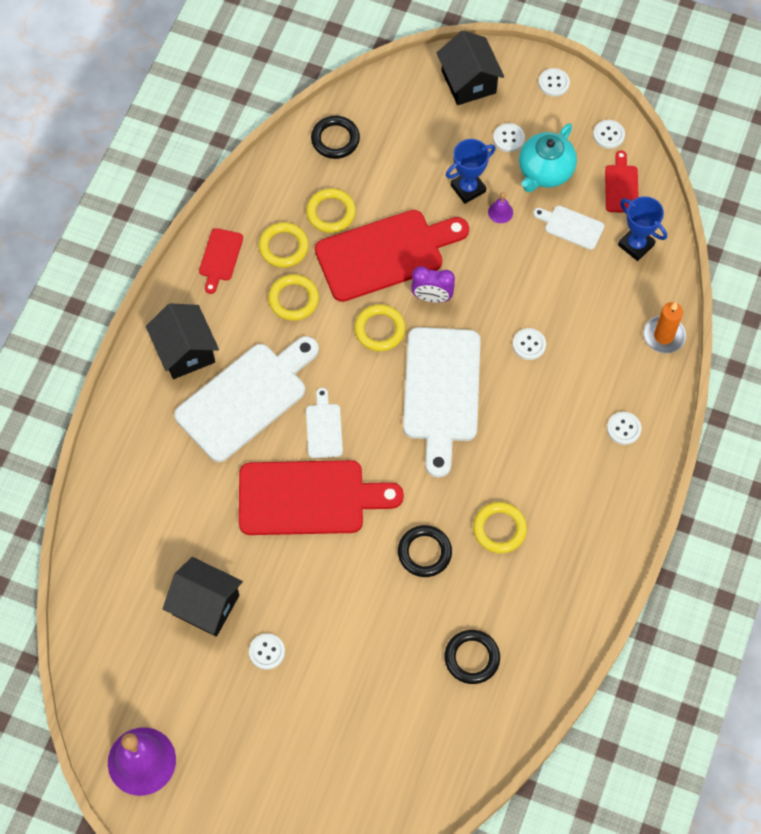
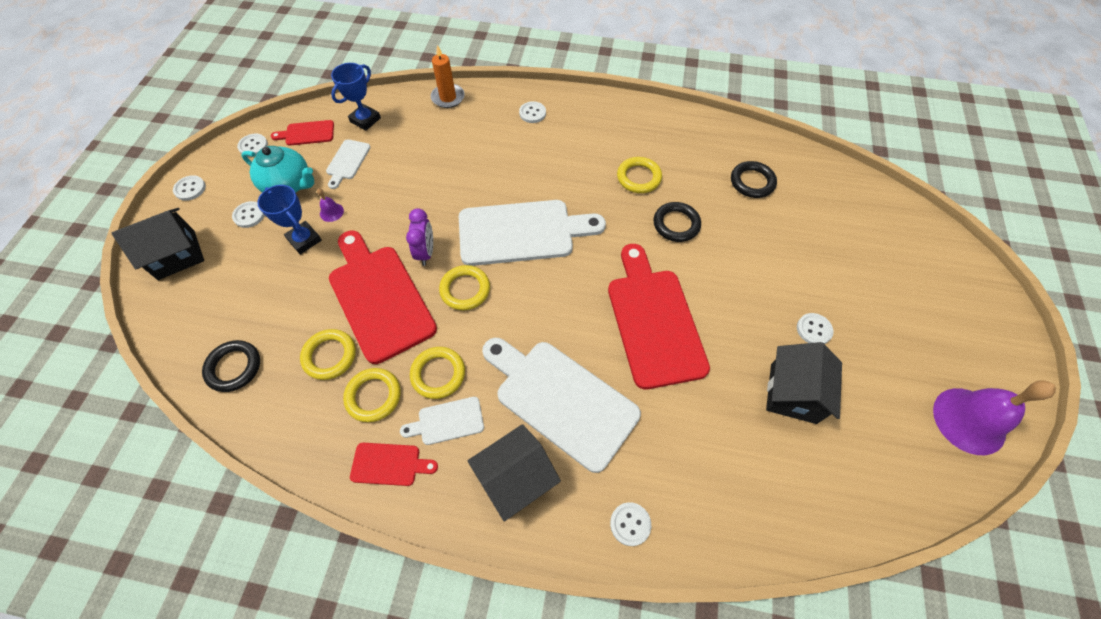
camera: 100 degrees left, 5 degrees down
(323, 428) = (578, 320): white cutting board -> white cutting board (447, 421)
(529, 345) = (466, 177): white button -> white button (630, 524)

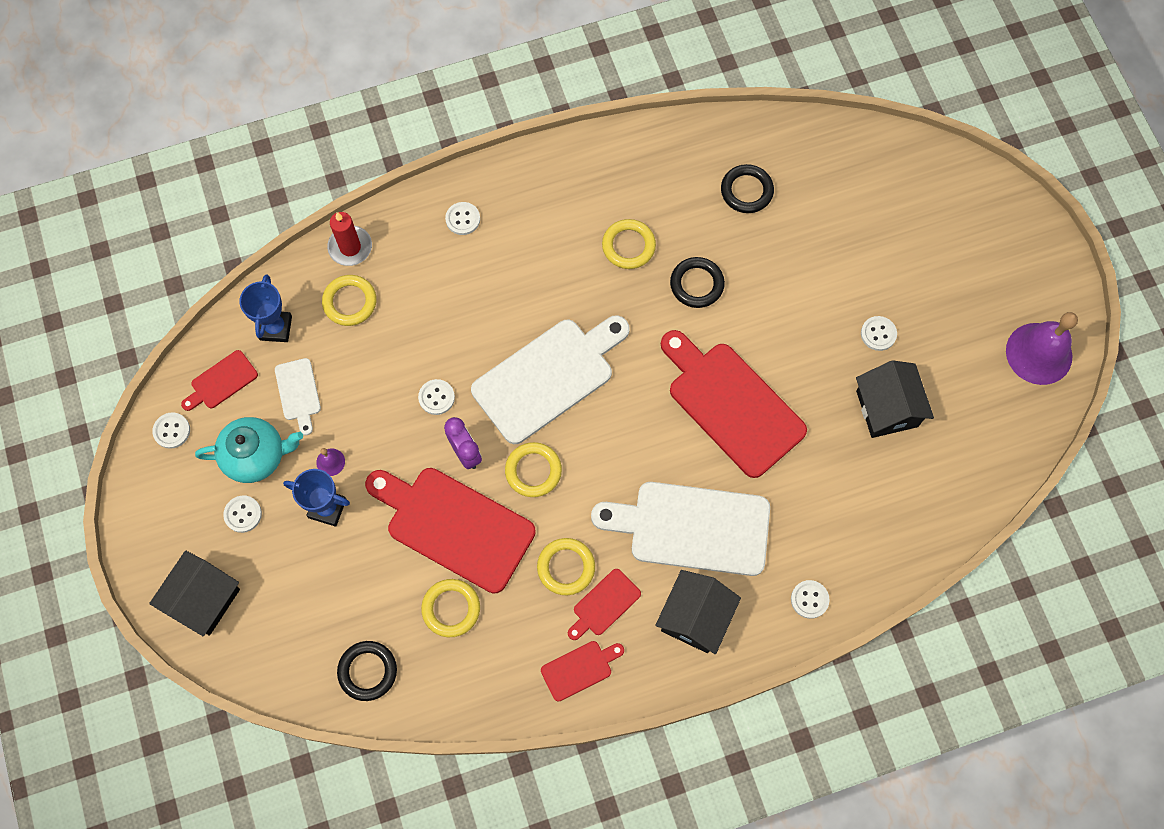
camera: 30 degrees left, 10 degrees up
(190, 189) = (147, 521): white button -> white button (436, 397)
(373, 396) = (521, 621): yellow ring -> yellow ring (350, 302)
(447, 421) = (604, 604): white cutting board -> red cutting board
(448, 98) = (350, 247): orange candle -> red candle

